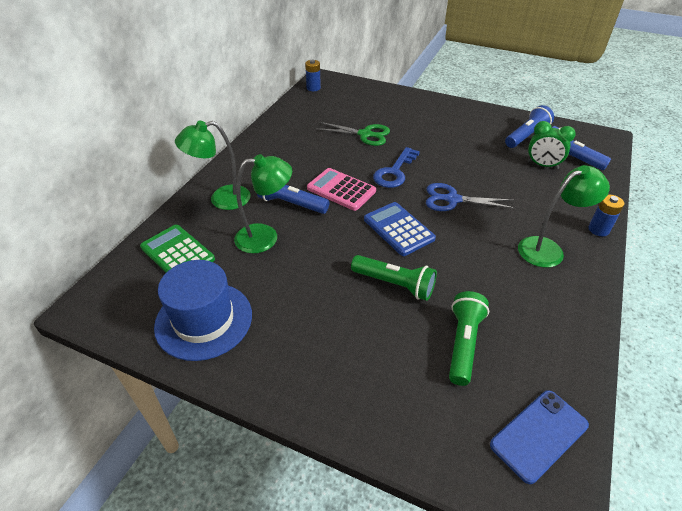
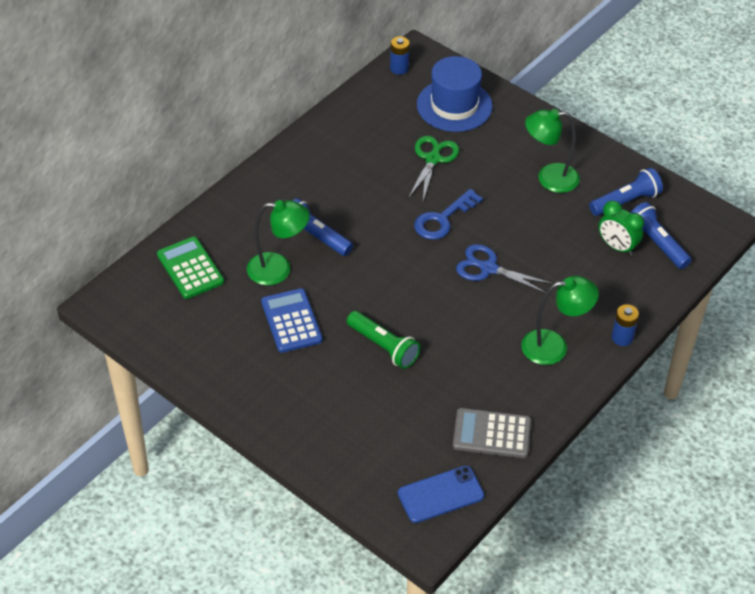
camera: 15 degrees right, 5 degrees up
(204, 320) = (201, 340): blue hat -> blue hat (454, 105)
(221, 199) = (246, 214): green lamp -> green lamp (549, 178)
(341, 190) = (374, 230): pink calculator -> none
(365, 134) = (433, 159): green scissors -> green scissors turned 105 degrees counterclockwise
(398, 229) = (414, 290): blue calculator -> blue calculator (291, 321)
(463, 343) = (419, 413): green flashlight -> none
(547, 347) = (491, 434): none -> grey calculator

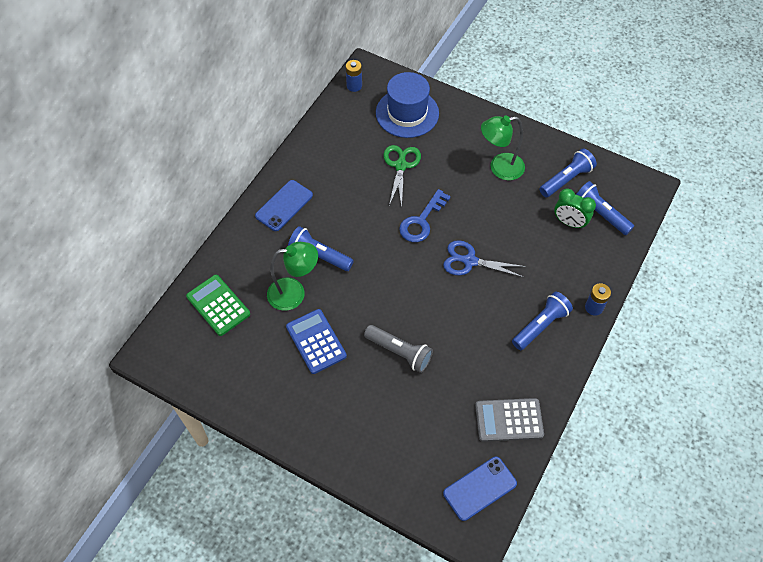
camera: 10 degrees left, 10 degrees up
(288, 180) = (284, 205): none -> blue phone
(383, 347) = (399, 352): green flashlight -> grey flashlight
(554, 346) = (540, 325): green lamp -> blue flashlight

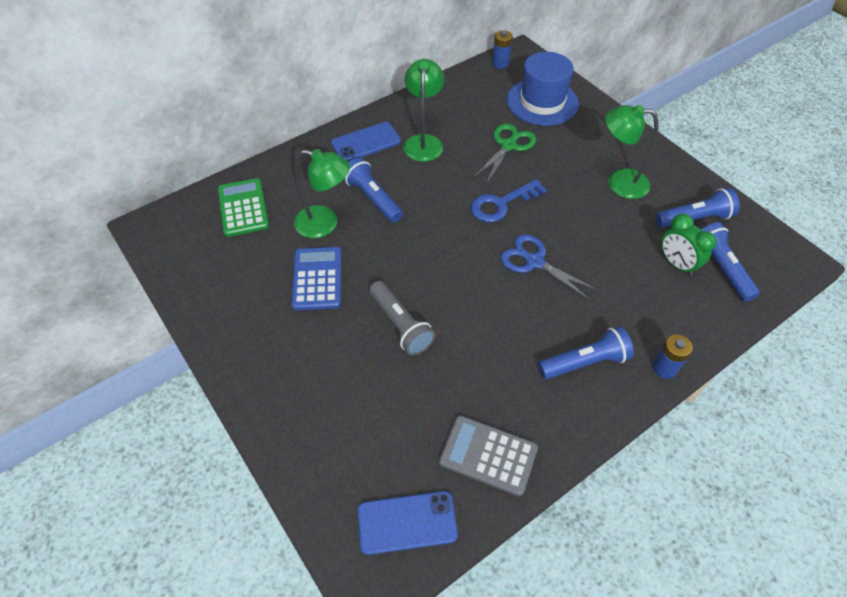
camera: 25 degrees right, 5 degrees down
(331, 187) = (423, 142): none -> green lamp

